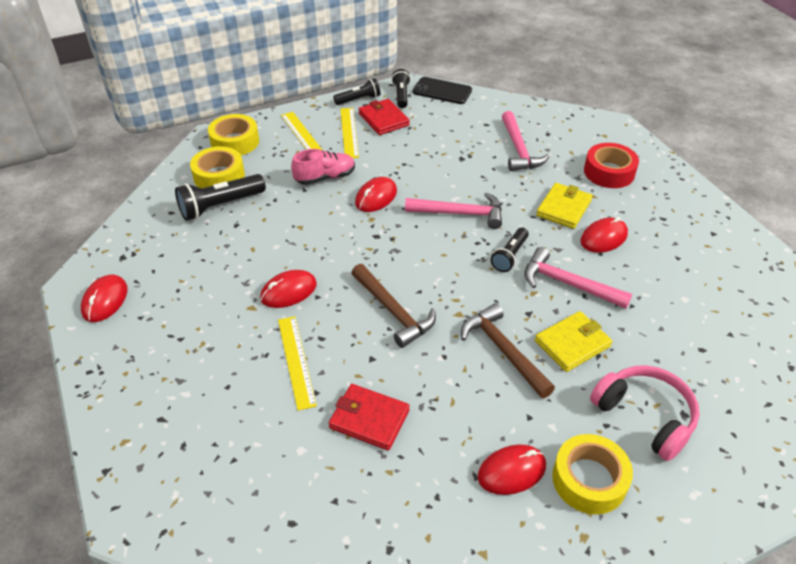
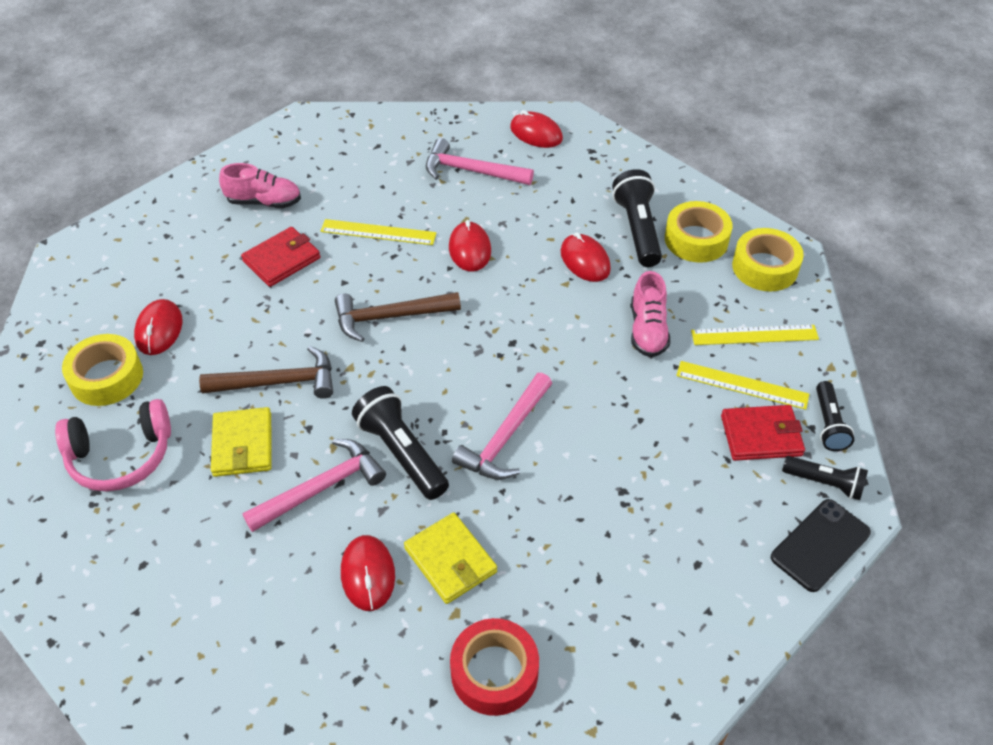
camera: 115 degrees right, 5 degrees up
(294, 479) = (264, 202): none -> pink shoe
(376, 197) = (583, 366): red mouse -> red mouse (585, 260)
(509, 256) = (402, 453): black flashlight -> black flashlight, size x1.58
(519, 149) = (610, 575): pink hammer -> pink hammer (471, 171)

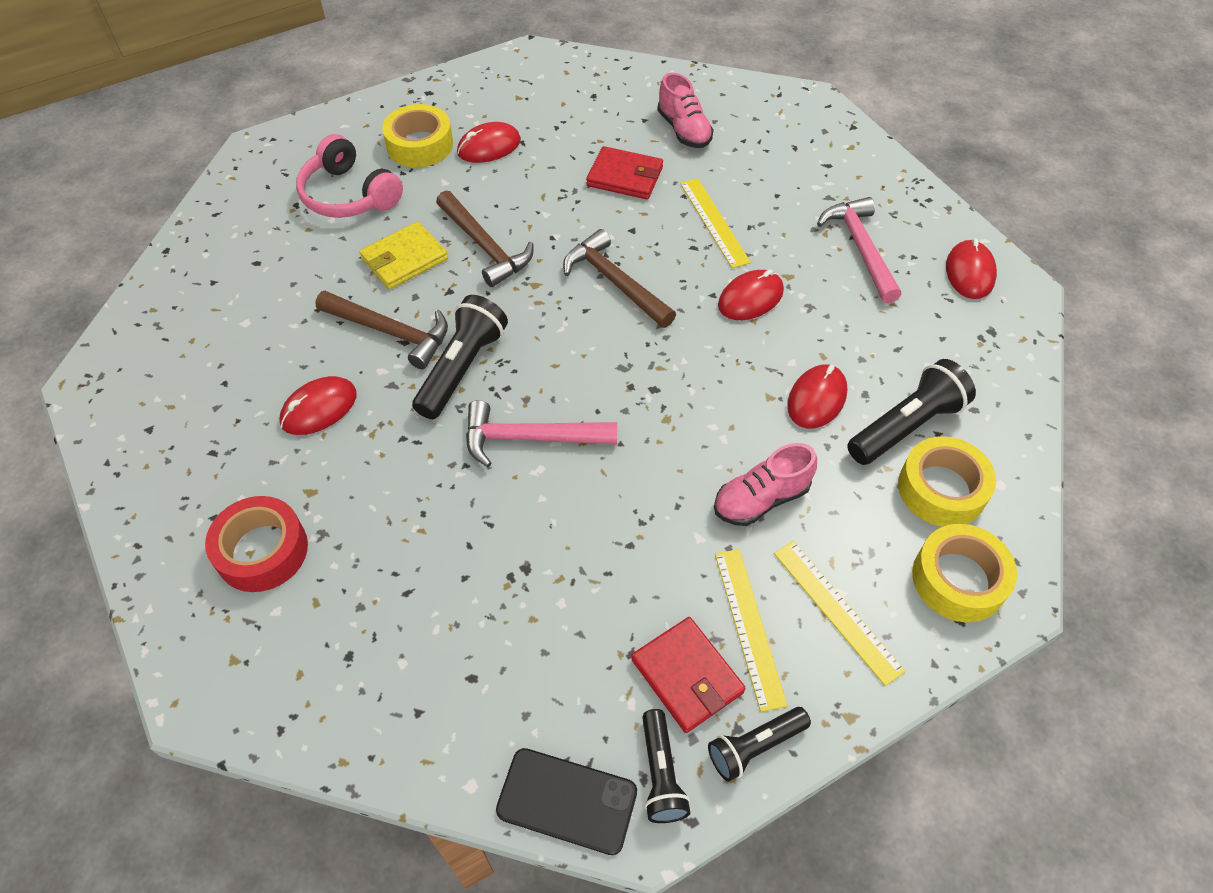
camera: 60 degrees right, 5 degrees up
(321, 487) = (391, 332): pink hammer -> brown hammer
(450, 560) = (364, 461): yellow wallet -> none

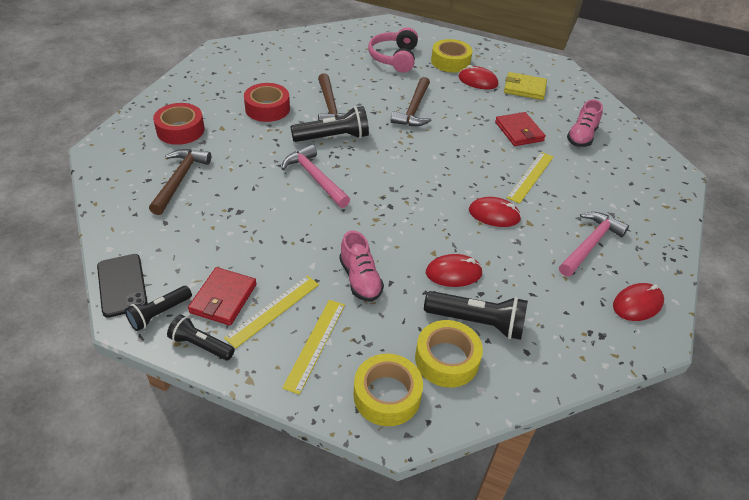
camera: 50 degrees right, 10 degrees down
(319, 408) = (267, 108): red mouse -> red tape
(404, 259) = (377, 90): yellow wallet -> yellow wallet (524, 88)
(615, 282) = (443, 160): brown hammer -> brown hammer (179, 180)
(761, 499) = (360, 279): pink shoe -> pink shoe turned 135 degrees counterclockwise

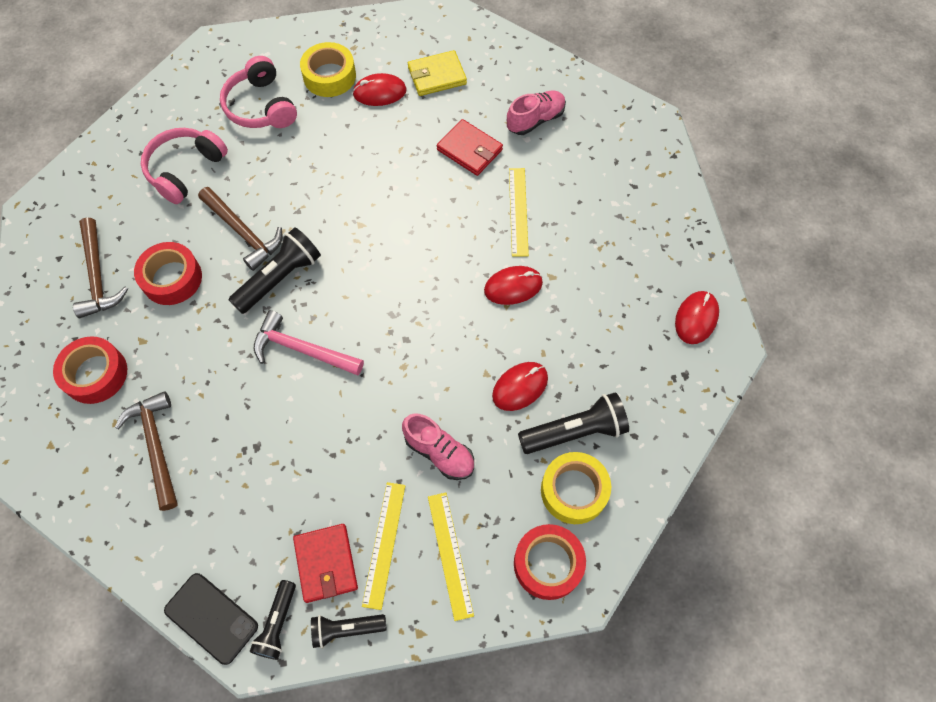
camera: 30 degrees left, 20 degrees up
(322, 66) = (185, 170): none -> pink headphones
(387, 395) = (548, 564): yellow tape -> red tape
(414, 109) = (339, 181): brown hammer -> brown hammer (98, 276)
(581, 136) = (535, 120): pink shoe -> pink shoe turned 120 degrees counterclockwise
(590, 244) = (620, 270): pink hammer -> none

